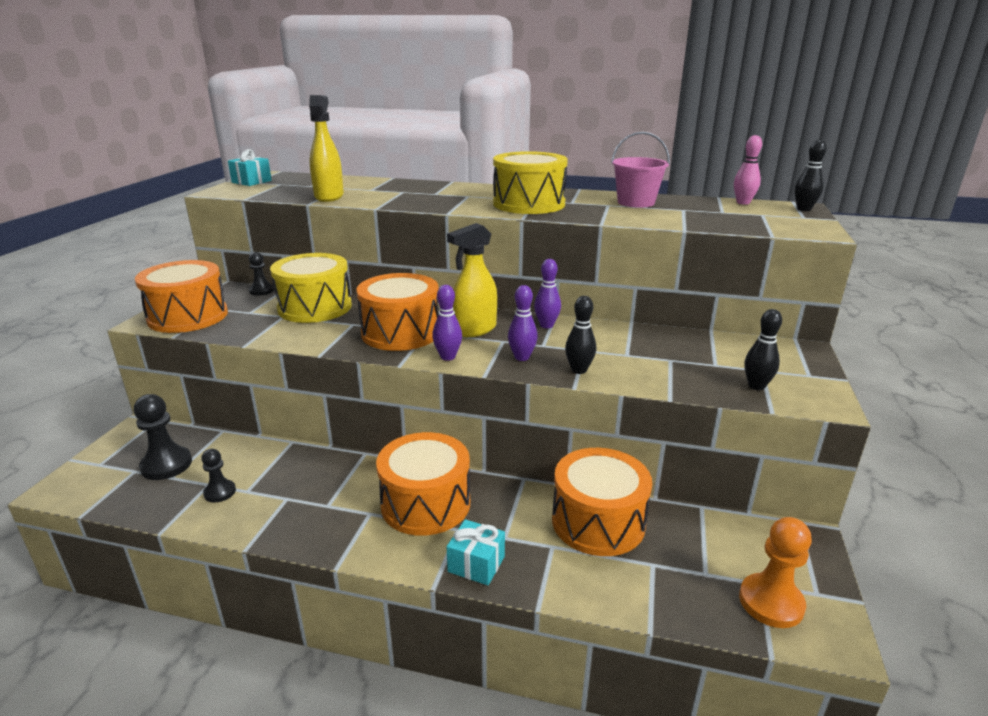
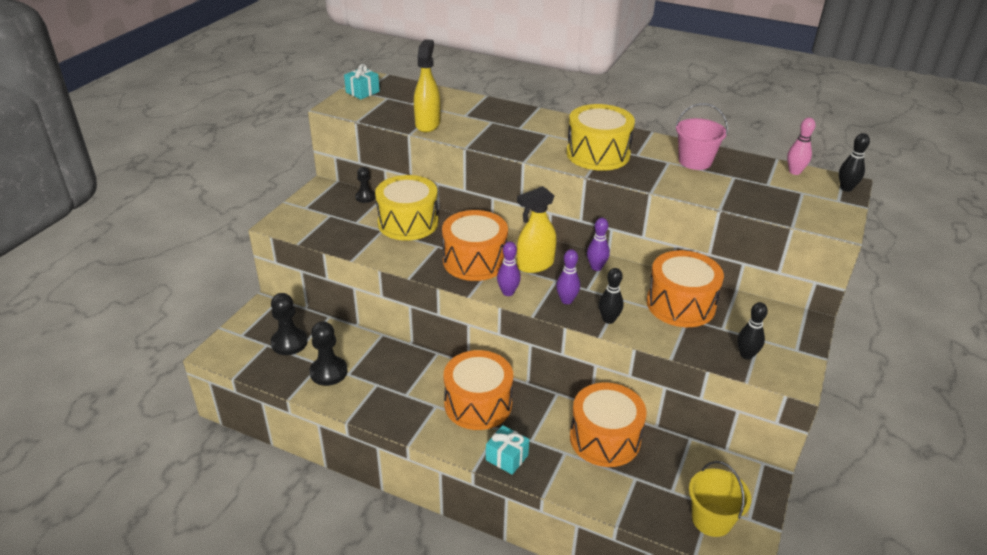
camera: 10 degrees right, 10 degrees up
(188, 316) = (308, 222): orange drum -> orange drum (680, 304)
(220, 492) = (328, 372): black pawn -> black pawn, size x1.66
(771, 602) = (711, 519): orange pawn -> yellow bucket

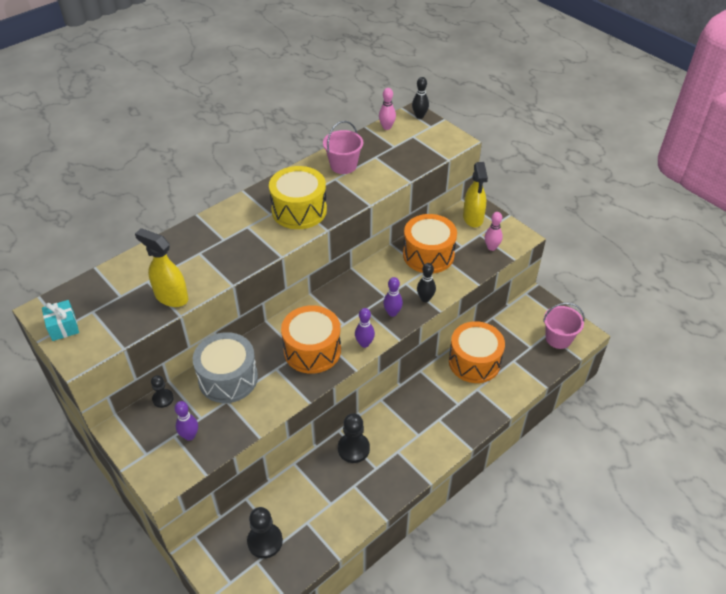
camera: 65 degrees left, 10 degrees up
(328, 372) = (321, 518): black pawn -> black pawn (353, 448)
(408, 223) = (228, 378): yellow drum -> grey drum
(478, 404) = (408, 423): orange drum -> none
(507, 457) = (468, 424): turquoise gift -> none
(535, 265) = (339, 315): yellow spray bottle -> yellow spray bottle (473, 218)
(596, 267) = (363, 280): purple bowling pin -> purple bowling pin (190, 436)
(711, 519) = (558, 338): yellow bucket -> pink bucket
(746, 355) = (491, 247): black bowling pin -> pink bowling pin

